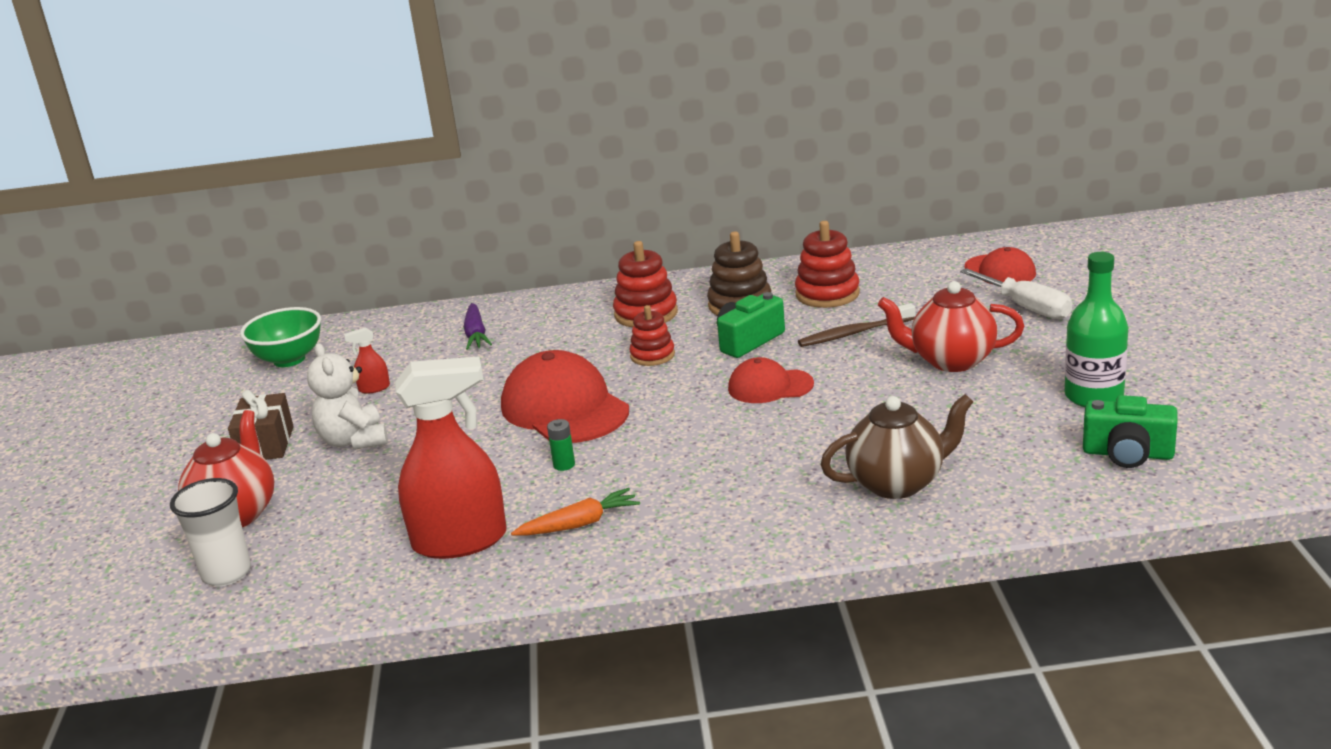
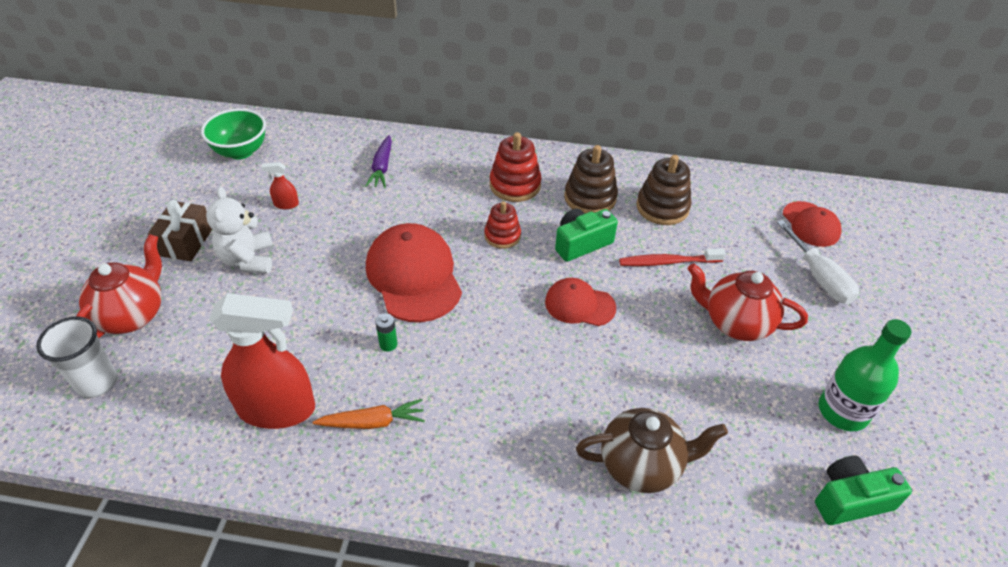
camera: 10 degrees right, 20 degrees up
(827, 294) = (662, 207): red stacking toy -> brown stacking toy
(854, 333) = (668, 262): brown toothbrush -> red toothbrush
(1128, 454) = (850, 499): green camera -> green camera turned 135 degrees clockwise

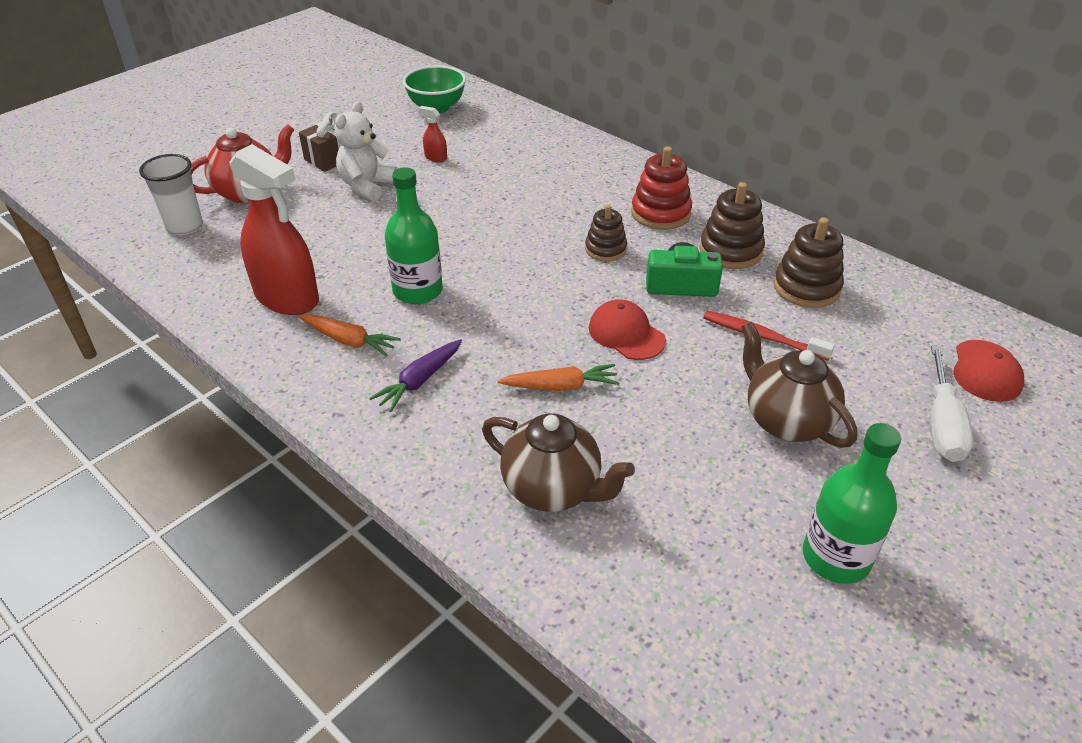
camera: 35 degrees right, 5 degrees down
(382, 167) = (545, 157): purple carrot -> purple carrot (419, 381)
(388, 344) = (418, 291): green battery -> green bottle
(414, 276) = (491, 249): red cap -> none
(502, 236) = (605, 249): red stacking toy -> brown stacking toy
(573, 375) = (561, 386): none -> orange carrot
(736, 323) = (786, 421): red teapot -> brown teapot
(850, 499) = (756, 639): green camera -> none

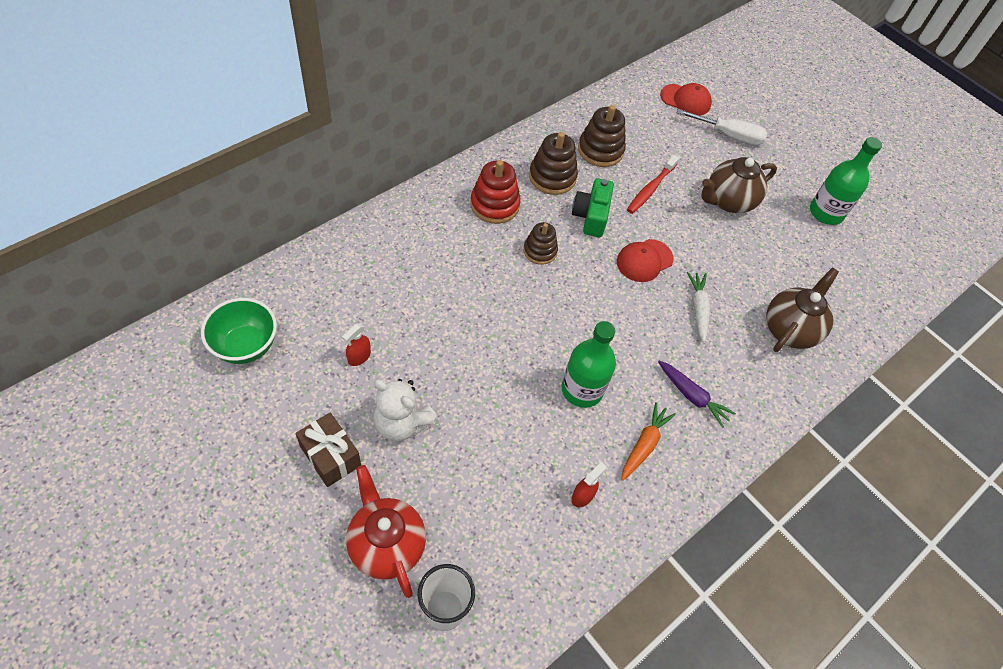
camera: 90 degrees left, 15 degrees up
(287, 298) = (582, 496): red spray bottle -> red spray bottle, size x0.40
(561, 386) = (698, 309): orange carrot -> white carrot

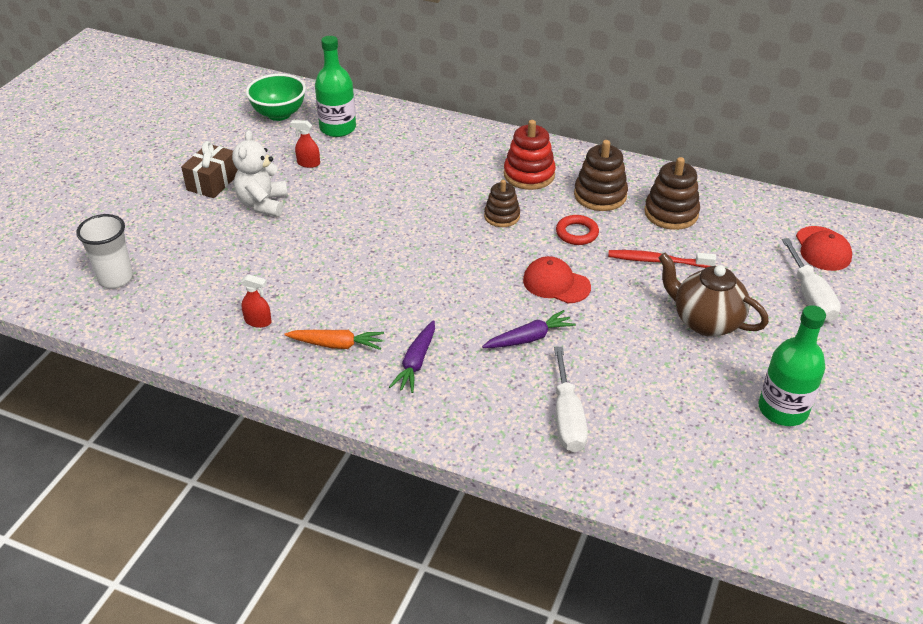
camera: 70 degrees right, 15 degrees down
(386, 544) = (155, 233): red teapot -> none
(582, 389) = (368, 288): green bottle -> green bottle (338, 128)
(591, 216) = (577, 233): green camera -> red ring
(698, 309) = (529, 338): white carrot -> purple carrot
(790, 329) = (567, 418): brown teapot -> white screwdriver

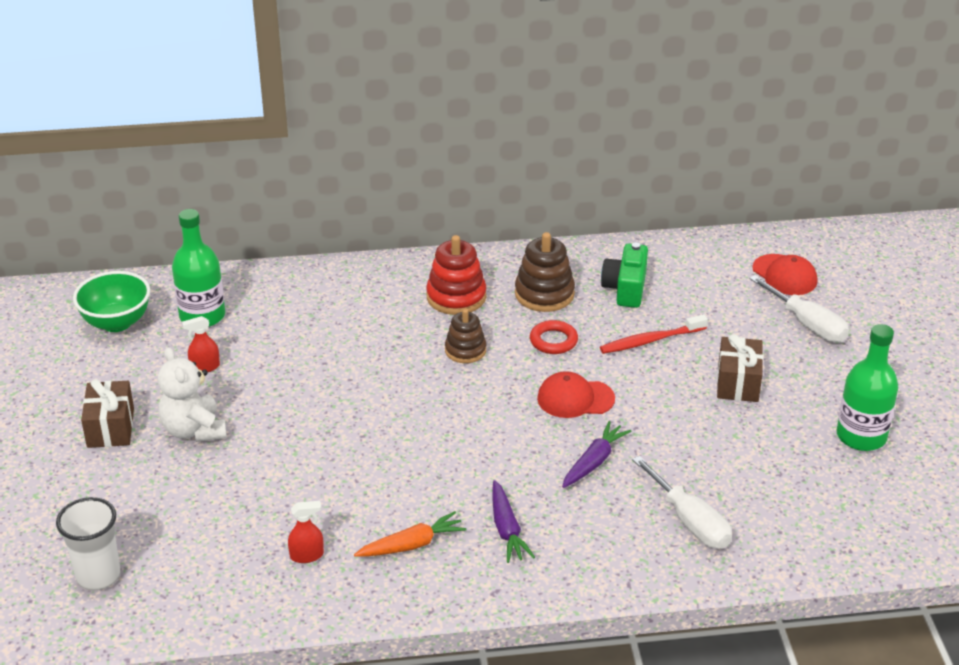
camera: 30 degrees left, 5 degrees down
(671, 213) = (625, 288): brown stacking toy -> green camera
(705, 321) = (738, 383): brown teapot -> brown gift

